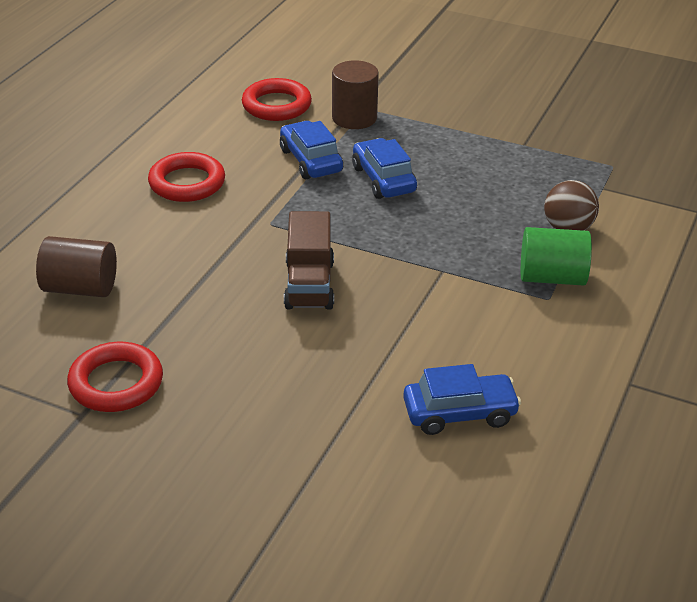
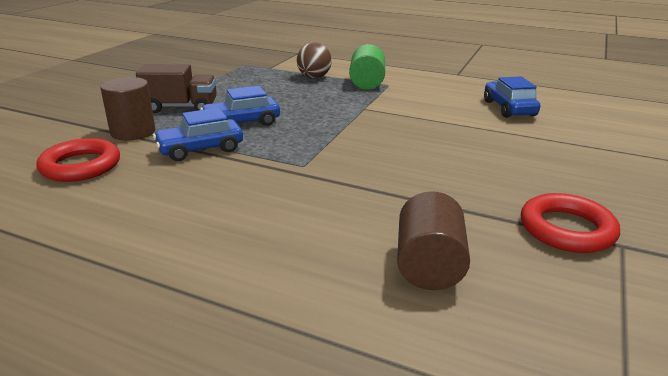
camera: 90 degrees left, 10 degrees down
(187, 183) = (220, 210): red ring -> none
(309, 285) = (392, 149): brown truck -> brown truck (181, 107)

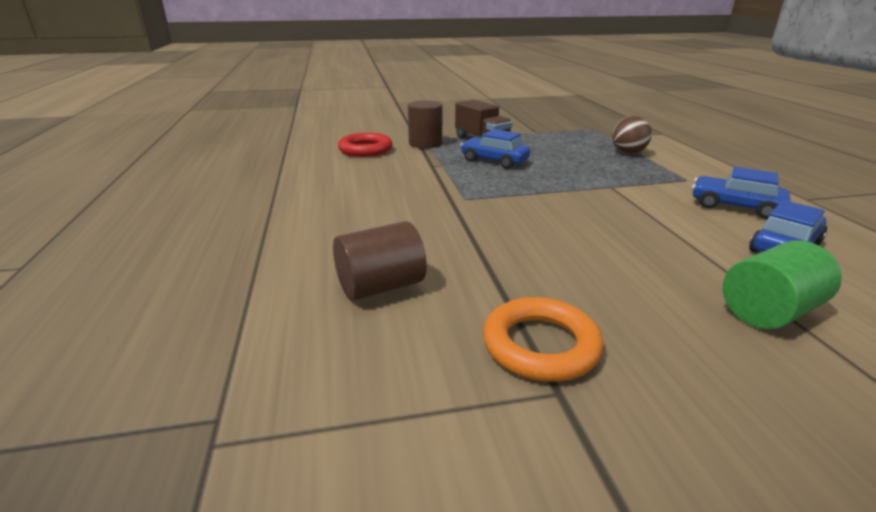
camera: 55 degrees right, 0 degrees up
(200, 149) = (434, 165): blue car -> blue car (735, 207)
(367, 83) = (667, 172): green cylinder -> green cylinder (769, 312)
(567, 229) = (540, 345): red ring -> orange ring

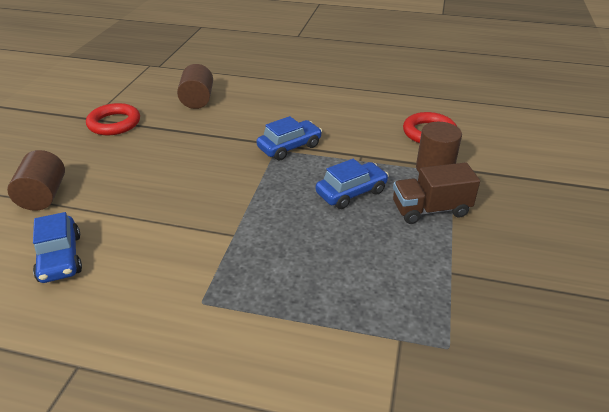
camera: 115 degrees right, 10 degrees up
(540, 345) = (114, 123): orange ring -> red ring
(628, 153) = (315, 312): brown ball -> none
(735, 207) = (126, 287): blue car -> blue car (289, 147)
(769, 312) = (43, 196): green cylinder -> brown cylinder

